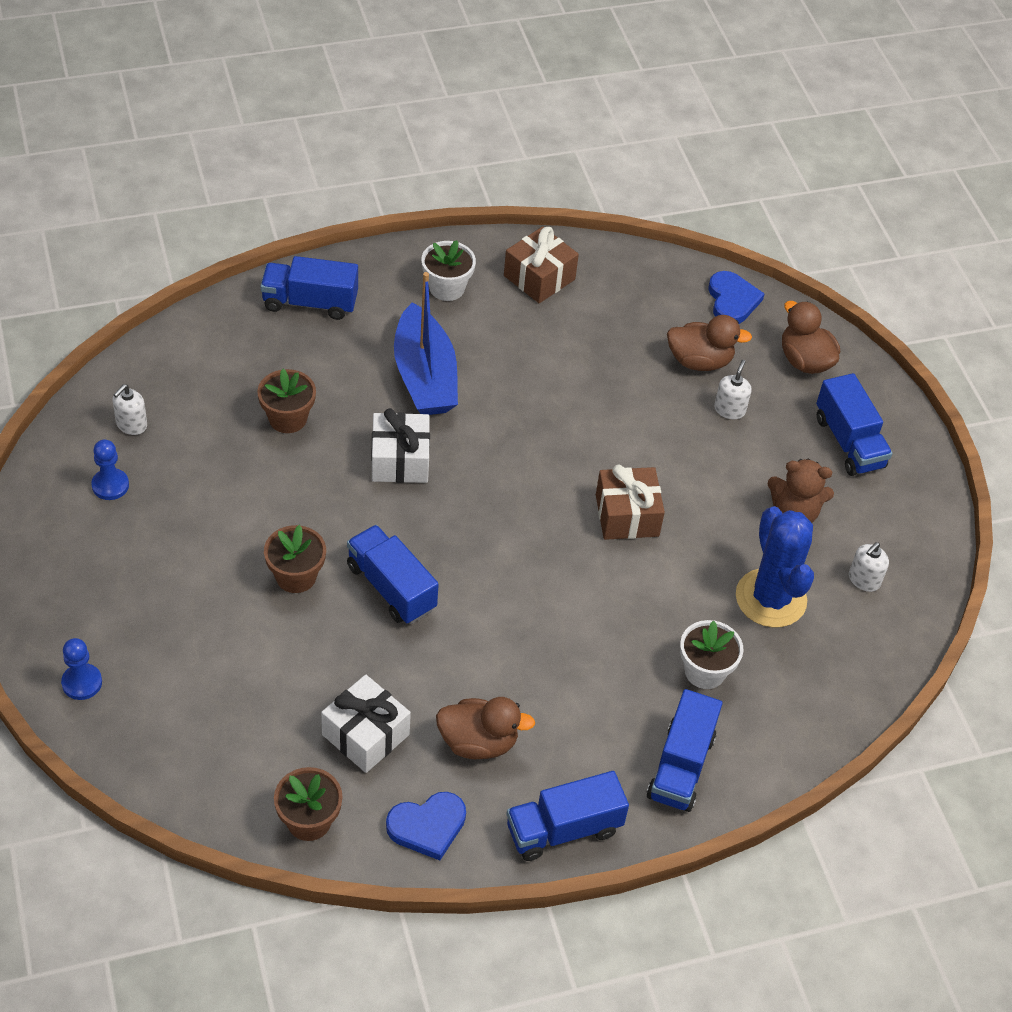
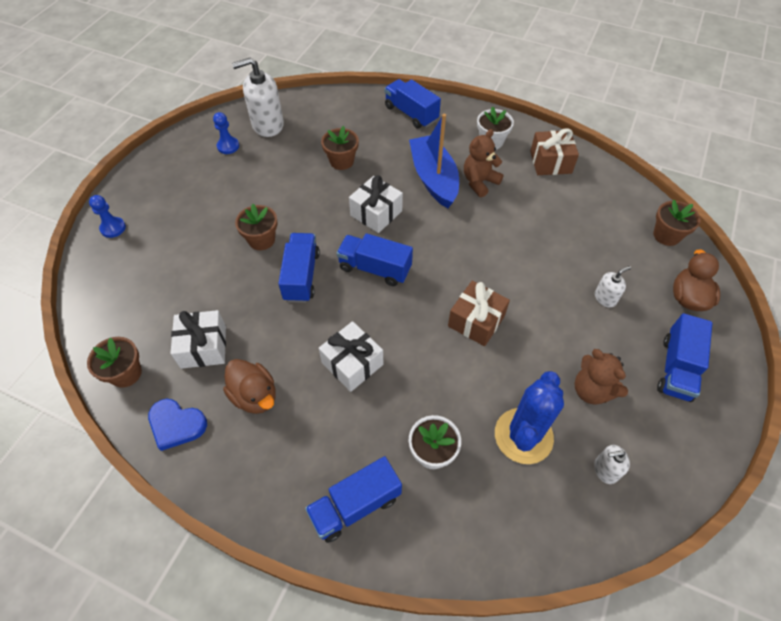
camera: 45 degrees right, 5 degrees up
(131, 424) = (267, 125): white soap dispenser -> white soap dispenser, size x1.99
(424, 376) = (433, 178): blue boat -> blue boat turned 135 degrees clockwise
(482, 350) = (479, 182): none -> brown teddy bear
(545, 642) = (352, 363): none -> white gift
(563, 829) = (244, 489): blue truck -> blue truck (375, 268)
(699, 361) = (611, 258): brown duck -> none
(732, 300) = (666, 235): blue heart -> brown flower pot

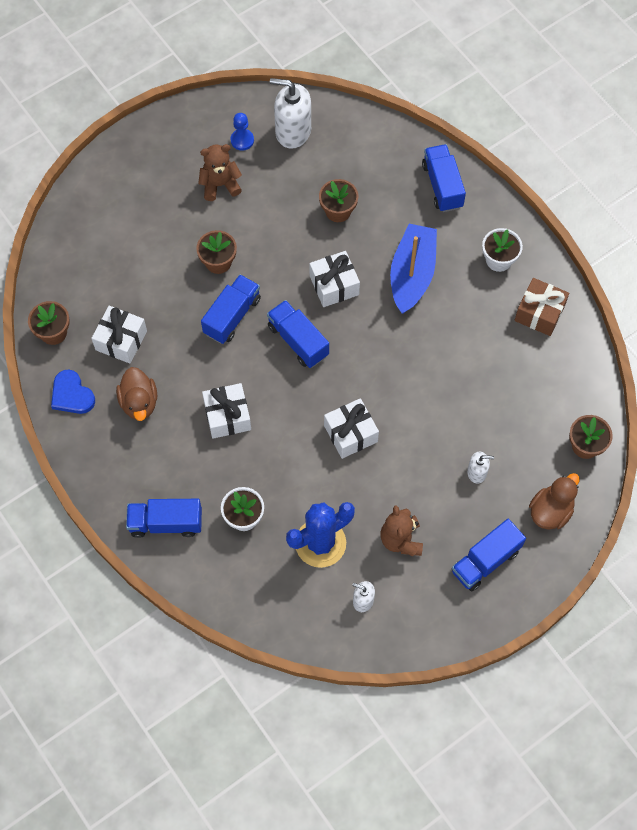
camera: 30 degrees right, 10 degrees up
(113, 228) = (100, 185): blue pawn -> none
(476, 321) = (350, 433): brown gift -> white gift
(479, 182) = (453, 300): brown teddy bear -> brown teddy bear (220, 185)

